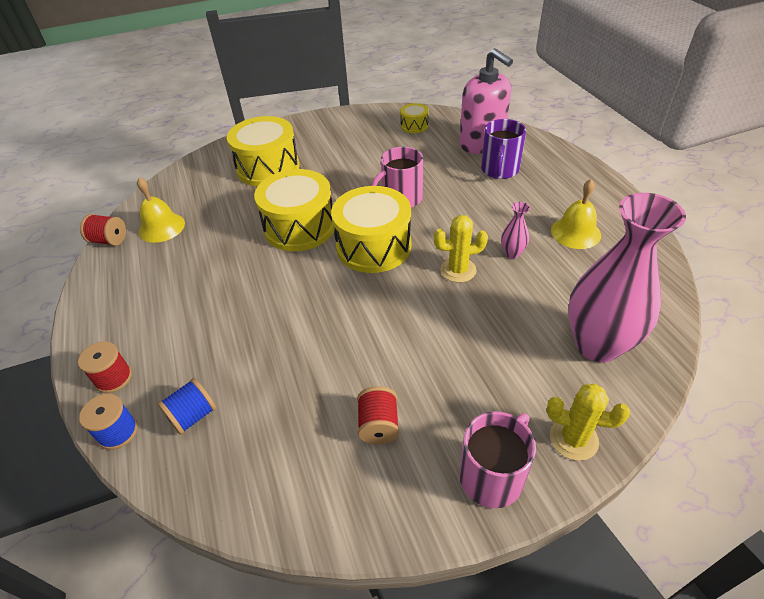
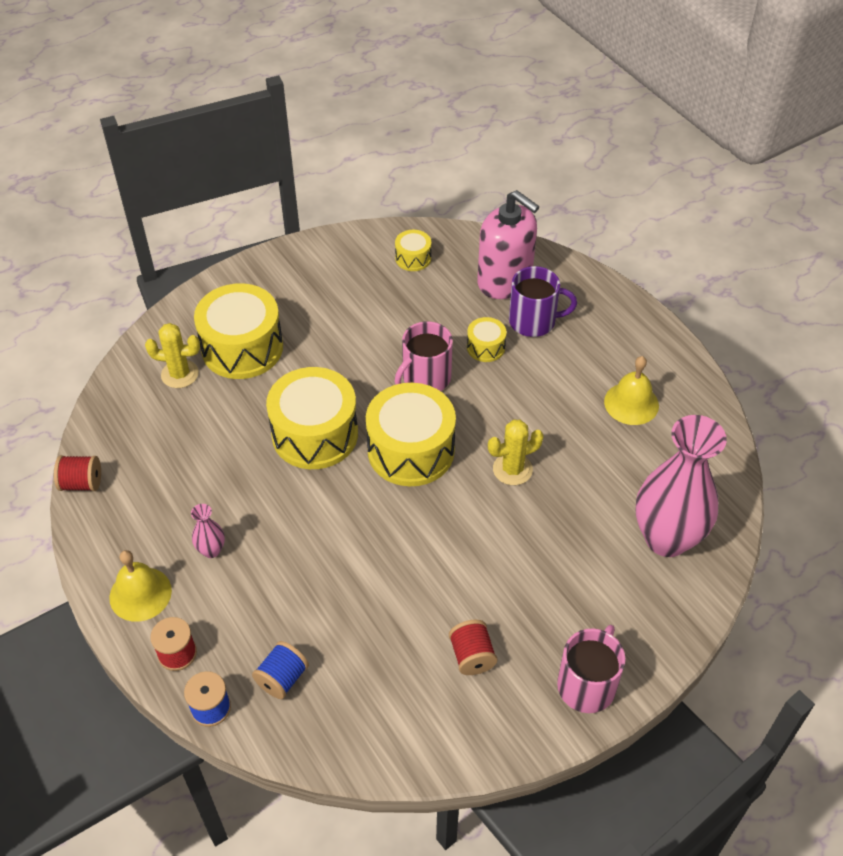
camera: 15 degrees left, 5 degrees up
(161, 227) = (141, 456): yellow bell -> yellow bell (140, 594)
(456, 183) = (485, 347): none -> yellow drum
(499, 170) = (533, 321): purple mug -> purple mug turned 90 degrees counterclockwise
(512, 253) = (567, 440): pink vase -> pink vase (211, 550)
(573, 439) = (654, 638): yellow cactus -> yellow cactus (180, 374)

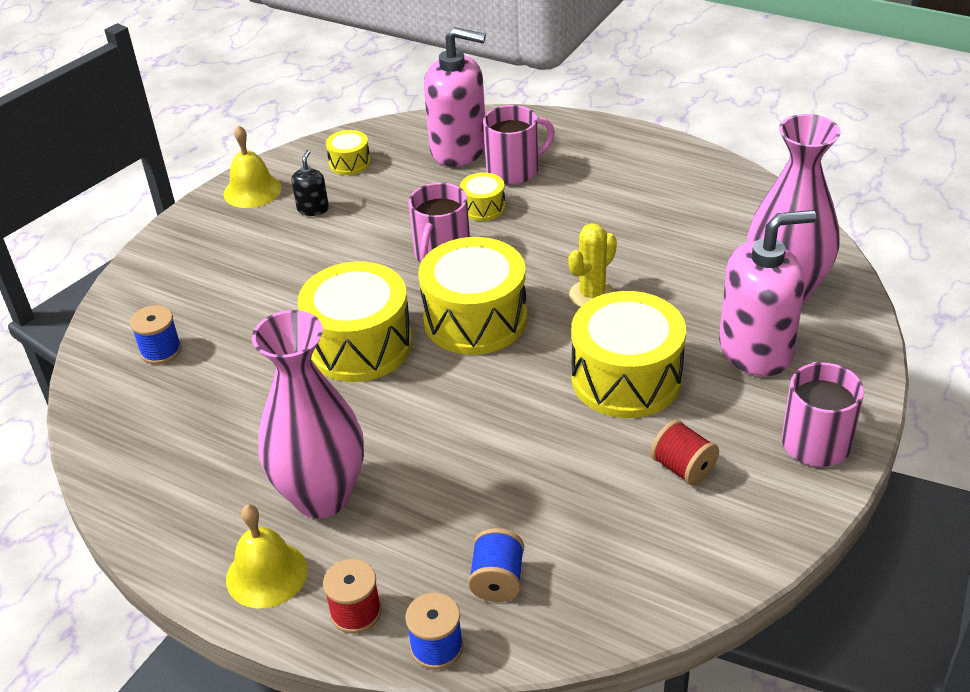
camera: 25 degrees left, 10 degrees down
(81, 483) = (112, 498): red spool -> none
(180, 374) = (161, 350): yellow cactus -> blue spool
(211, 550) = (322, 496): pink vase -> pink vase, size x2.46
(242, 348) = (218, 301): yellow drum -> yellow drum (626, 378)
(359, 292) = (313, 209): none -> black soap dispenser
(533, 321) = (514, 171): purple mug -> pink mug
(602, 581) = (756, 350): none -> pink soap dispenser
(631, 403) = (661, 200): yellow bell -> yellow bell (252, 190)

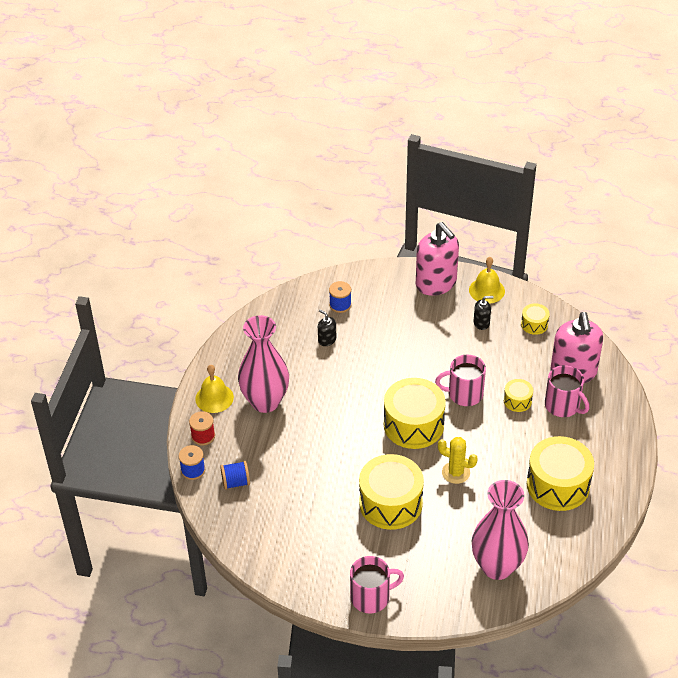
camera: 70 degrees right, 5 degrees up
(228, 383) = (327, 340): none -> black soap dispenser
(360, 345) = (374, 382): yellow drum -> yellow drum (558, 485)
(683, 468) = (331, 541): red spool -> none
(756, 350) = (437, 559): pink soap dispenser -> pink soap dispenser (436, 283)

